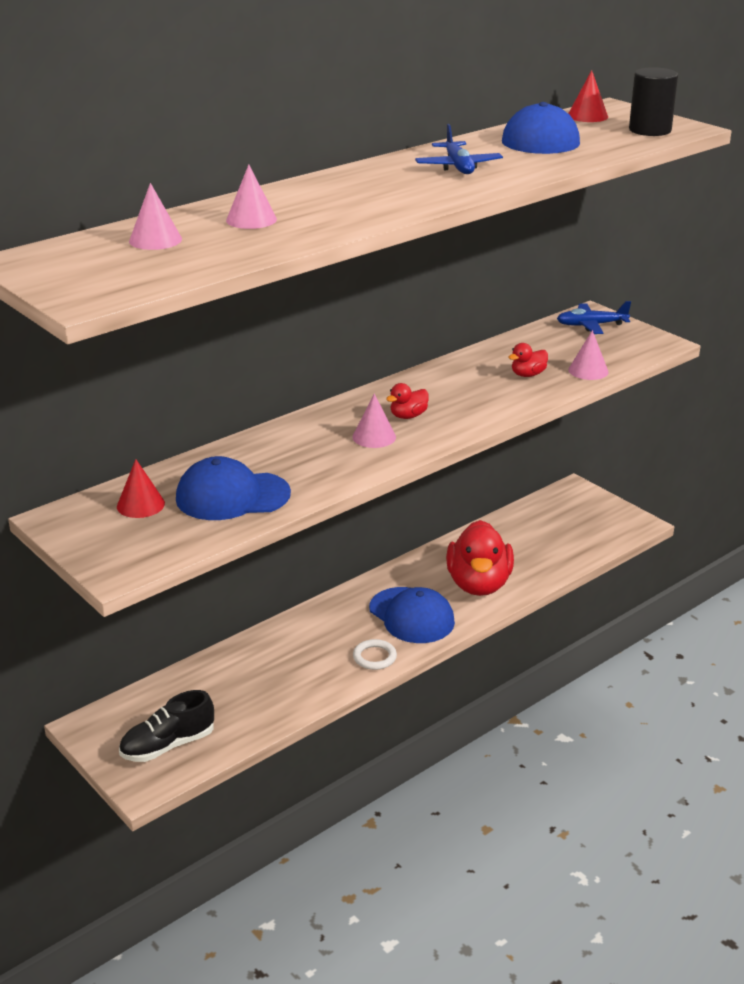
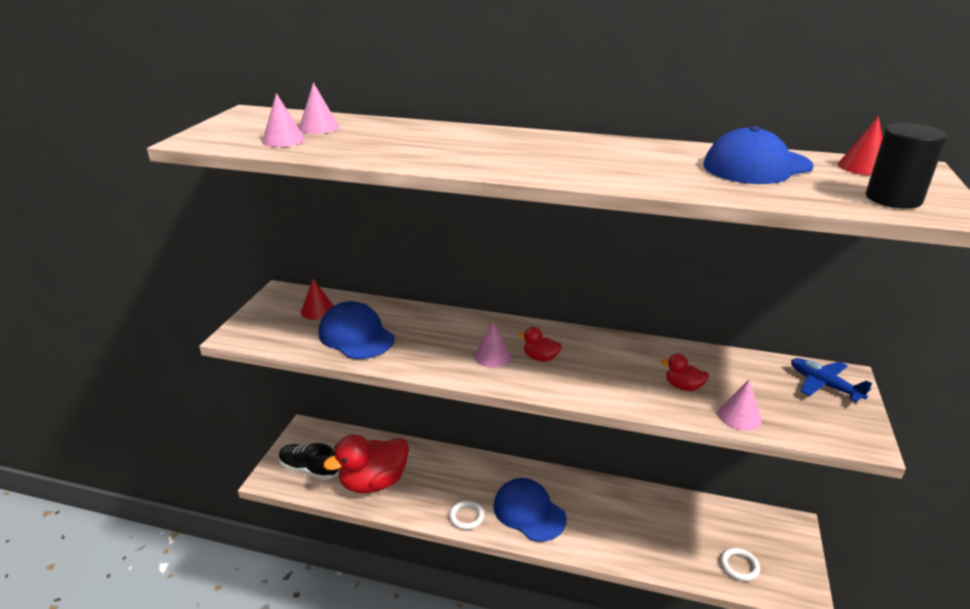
camera: 55 degrees right, 0 degrees up
(251, 220) = (391, 137): pink cone -> pink cone (283, 140)
(411, 615) = (529, 512): blue cap -> blue cap turned 120 degrees clockwise
(458, 167) = (616, 159): blue plane -> none
(479, 584) = (602, 530): red duck -> red duck (373, 482)
(585, 536) = (739, 566): none -> white ring

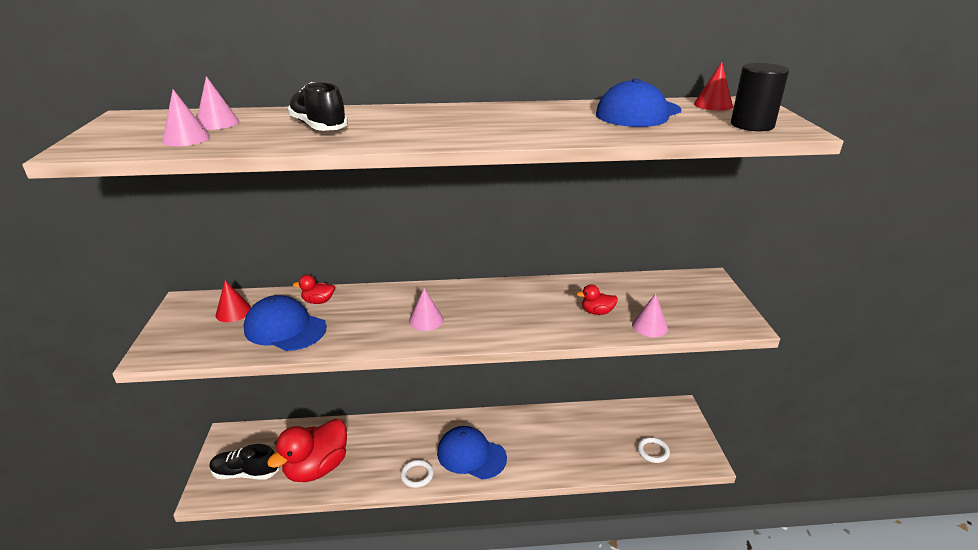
camera: 20 degrees left, 0 degrees up
(405, 142) = (319, 127): none -> black shoe
(540, 358) = (469, 313): red duck -> red duck (318, 301)
(823, 385) = (698, 288): blue plane -> none

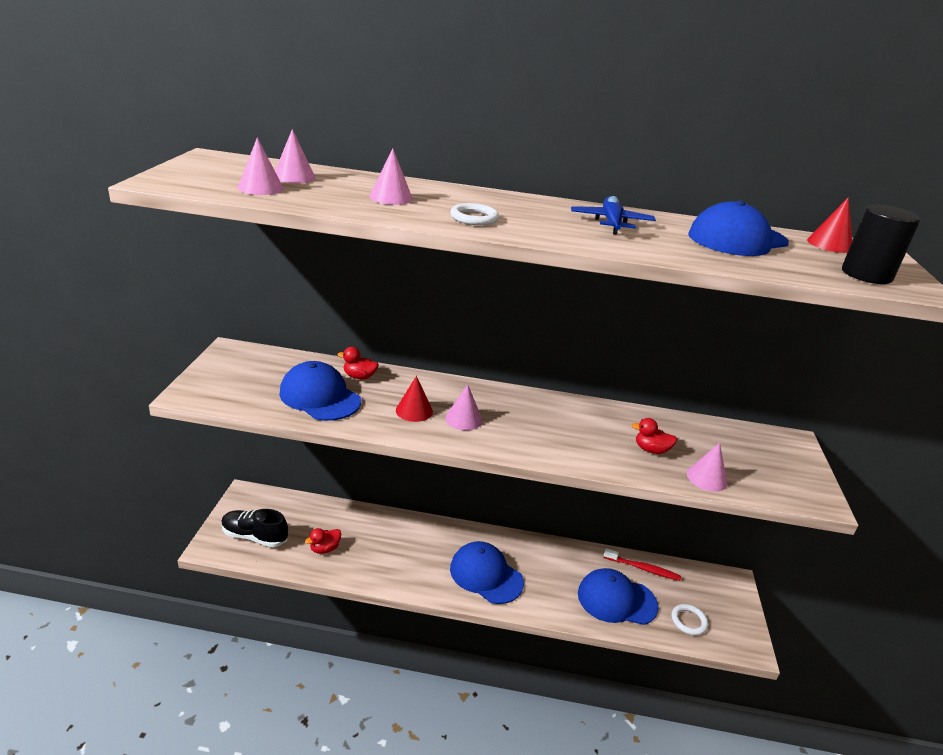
camera: 10 degrees right, 0 degrees up
(233, 312) = (274, 370): red cone -> red cone (414, 410)
(317, 468) = (325, 549): red duck -> red duck, size x0.43
(319, 127) = (391, 197): black shoe -> pink cone
(417, 475) = (424, 581): white ring -> white ring (474, 218)
(527, 117) = (611, 223): none -> blue plane
(589, 448) = (616, 600): none -> blue cap
(604, 415) = (643, 568): none -> red toothbrush

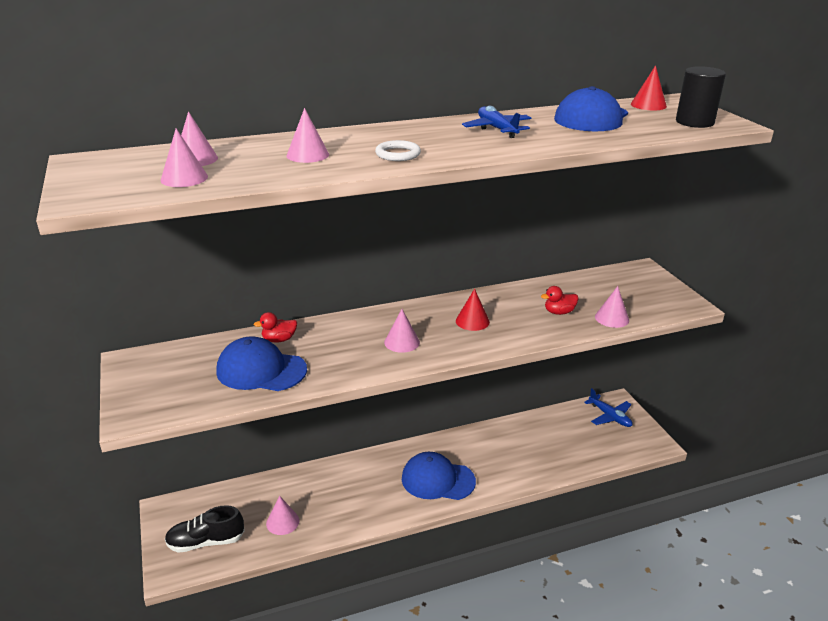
camera: 25 degrees left, 0 degrees up
(325, 549) = (282, 522): red duck -> pink cone
(414, 410) = (355, 351): red cone -> red cone (472, 321)
(616, 600) = (548, 453): blue cap -> none
(643, 568) = (550, 420): red toothbrush -> none
(688, 621) = (607, 445): white ring -> none
(713, 593) = (610, 416): none -> blue plane

